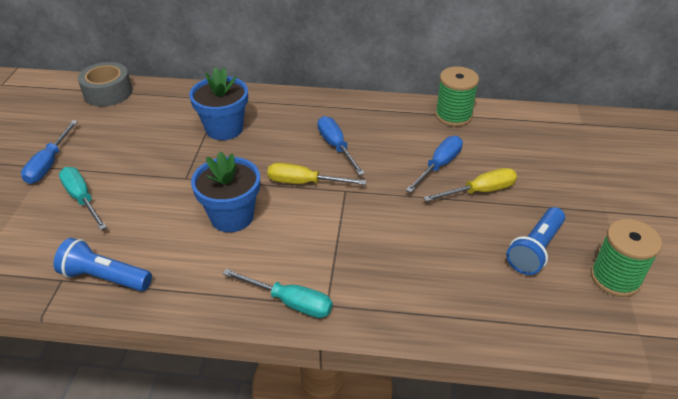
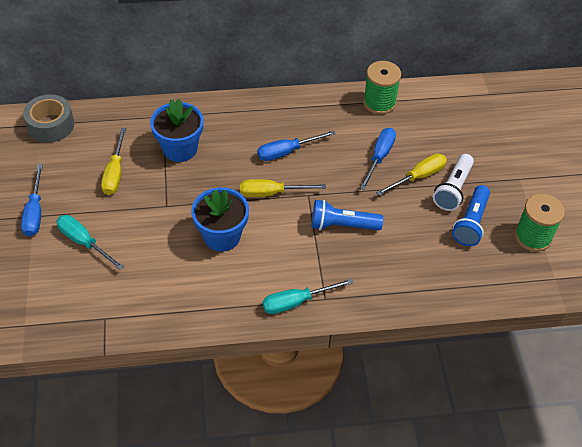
camera: 15 degrees left, 10 degrees up
(105, 277) = (140, 310): blue flashlight -> blue flashlight (342, 225)
(148, 140) = (115, 173): none -> yellow screwdriver
(290, 302) = (296, 302): turquoise screwdriver -> turquoise screwdriver turned 150 degrees clockwise
(336, 146) = (287, 152): blue screwdriver -> blue screwdriver turned 75 degrees counterclockwise
(520, 210) = (453, 189): none -> white flashlight

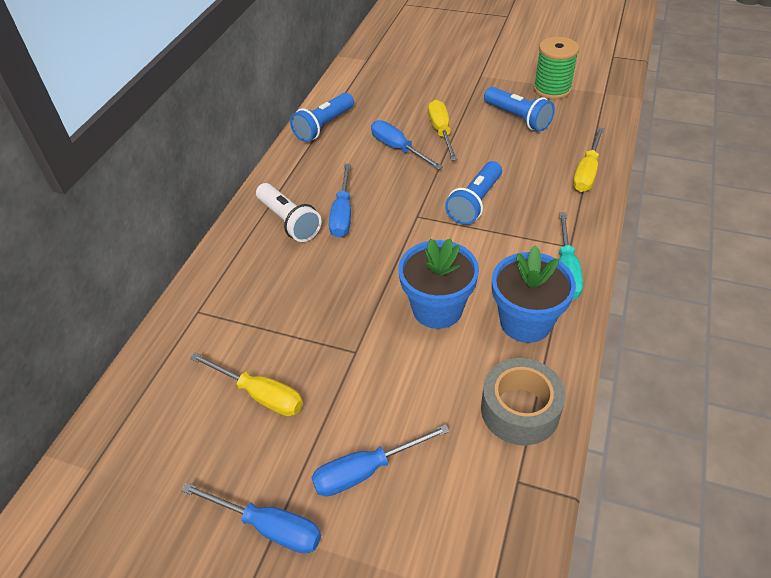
camera: 60 degrees left, 5 degrees down
(51, 125) = (104, 455): grey tape -> grey tape (520, 410)
(84, 242) = (366, 470): turquoise screwdriver -> blue screwdriver
(180, 149) = (268, 309): blue flower pot -> blue flower pot (525, 322)
(271, 193) = (396, 245): yellow screwdriver -> yellow screwdriver (587, 172)
(379, 102) = (324, 126): green spool -> blue flashlight
(453, 189) = (470, 115): white flashlight -> white flashlight (289, 221)

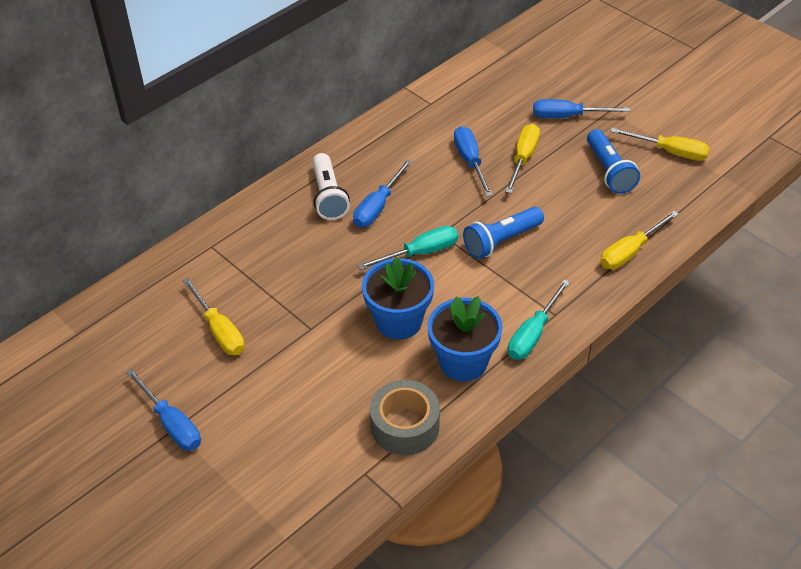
camera: 25 degrees right, 0 degrees up
(324, 126) = (418, 113): blue flashlight -> none
(366, 470) = (261, 417): blue screwdriver -> blue screwdriver (567, 116)
(411, 239) = (420, 253): none -> turquoise screwdriver
(552, 89) = (670, 152): green spool -> yellow screwdriver

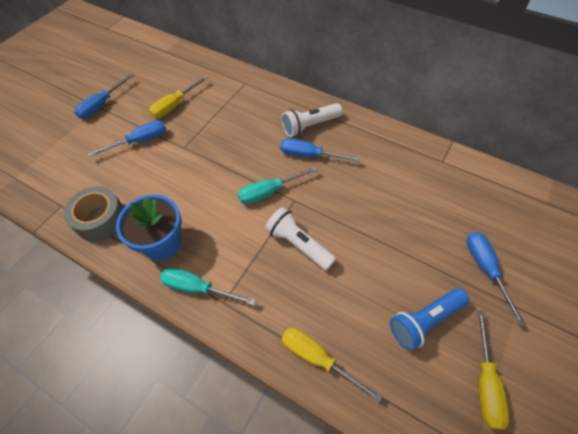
camera: 75 degrees right, 10 degrees up
(399, 321) = (197, 194): blue flower pot -> none
(420, 253) = (269, 192): turquoise screwdriver -> turquoise screwdriver turned 105 degrees clockwise
(470, 161) = (385, 203): blue screwdriver -> blue screwdriver (140, 141)
(501, 241) = (298, 244): blue flashlight -> white flashlight
(523, 158) = (407, 242): yellow screwdriver -> none

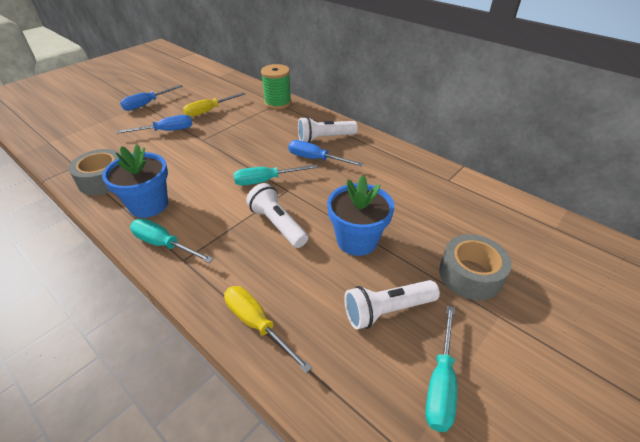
camera: 10 degrees right, 15 degrees down
(245, 83) = (277, 103): none -> green spool
(377, 249) = (357, 240): none -> blue flower pot
(425, 321) = (387, 310): blue flashlight -> white flashlight
(485, 269) = (470, 275): blue screwdriver -> grey tape
(485, 382) = (440, 383): yellow screwdriver -> turquoise screwdriver

